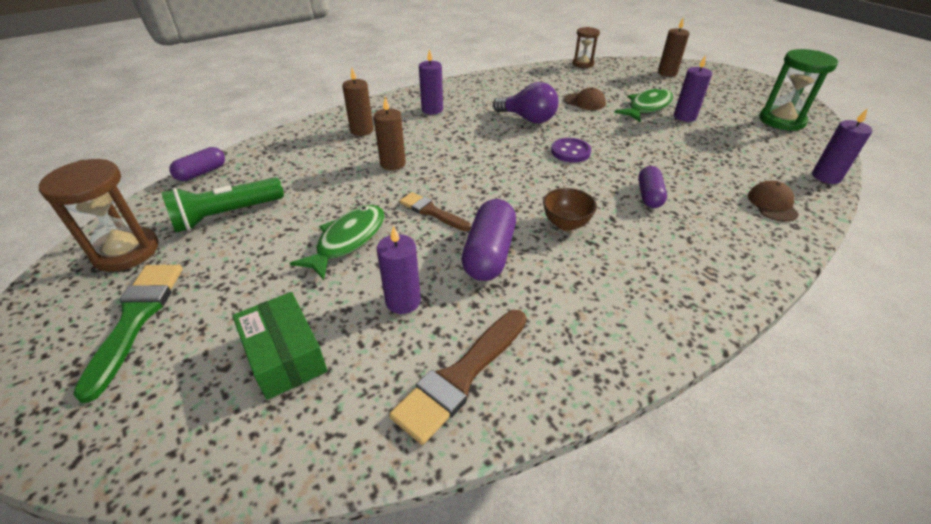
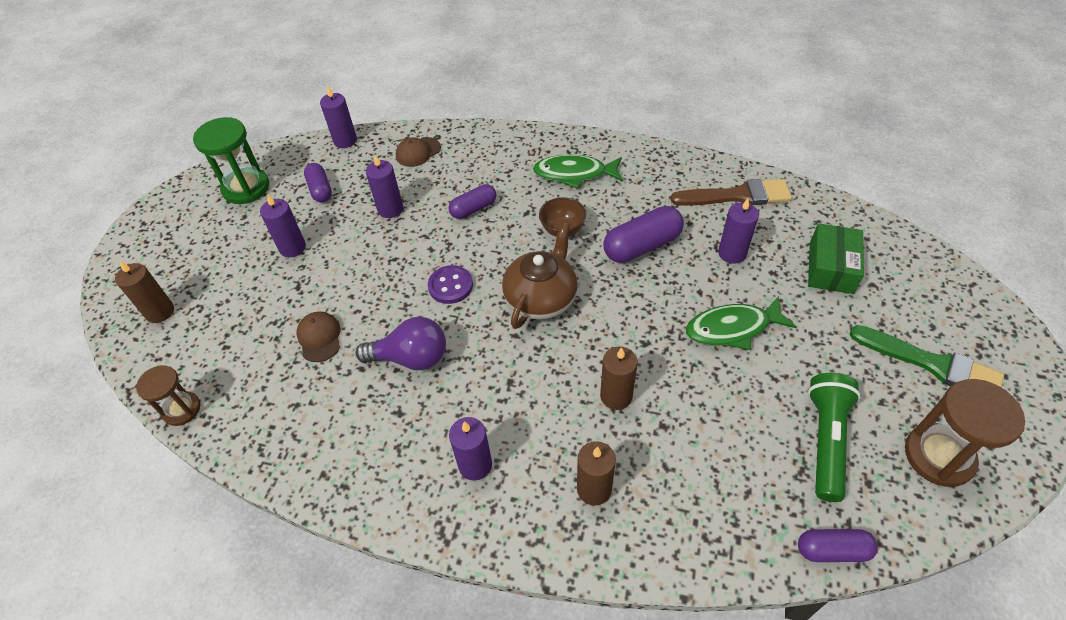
camera: 130 degrees left, 10 degrees up
(136, 319) = (932, 364): green brush -> green brush turned 105 degrees counterclockwise
(227, 215) = (826, 441): green flashlight -> green flashlight turned 90 degrees counterclockwise
(431, 211) = (641, 309): brown brush -> none
(507, 178) = (541, 298): none -> brown teapot
(528, 119) = (411, 358): purple light bulb -> purple light bulb turned 105 degrees clockwise
(647, 107) = (290, 283): green fish -> green fish (574, 174)
(691, 162) = (390, 209): none -> purple candle
(751, 144) = (320, 190): none -> purple capsule

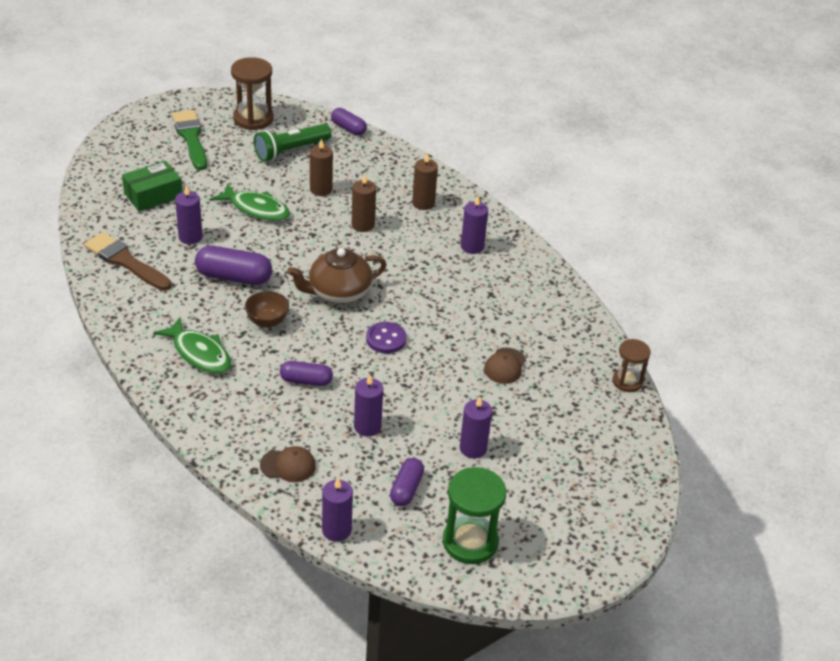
camera: 145 degrees left, 10 degrees down
(160, 312) = (611, 465): brown candle -> brown candle (321, 189)
(411, 358) = (456, 315): purple light bulb -> none

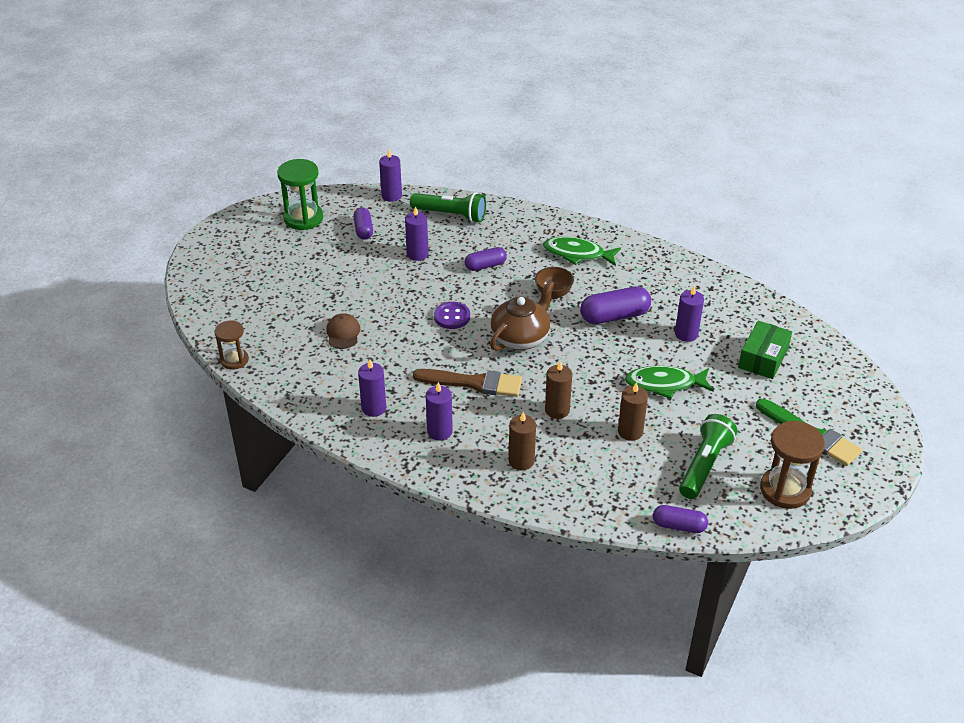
camera: 155 degrees right, 0 degrees up
(125, 261) = (709, 294): brown brush -> brown brush (474, 383)
(288, 465) = (450, 215): brown cap -> green flashlight
(473, 448) = (333, 268): purple candle -> purple candle (374, 408)

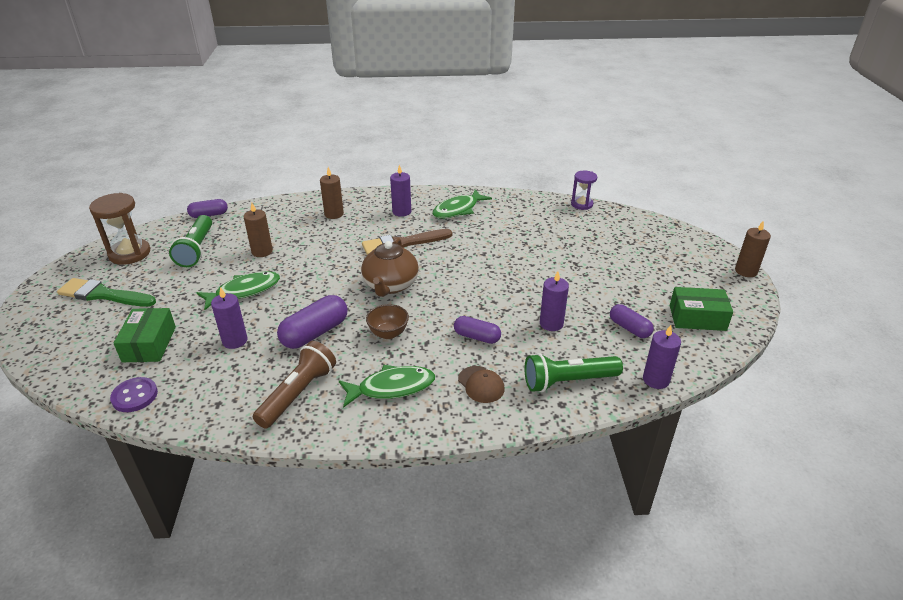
camera: 150 degrees right, 5 degrees down
(234, 360) = (582, 204): brown hourglass -> purple hourglass
(303, 218) = (697, 318): green hourglass -> green box
(343, 333) = (533, 242): brown cap -> brown cap (481, 384)
(374, 408) = (458, 210): purple candle -> green fish
(452, 317) = (463, 281): purple button -> purple button (135, 396)
(485, 265) = (477, 337): purple capsule -> purple capsule turned 75 degrees clockwise
(557, 410) = (326, 247): brown candle -> brown candle (746, 271)
(648, 274) = (298, 394): none -> brown flashlight

